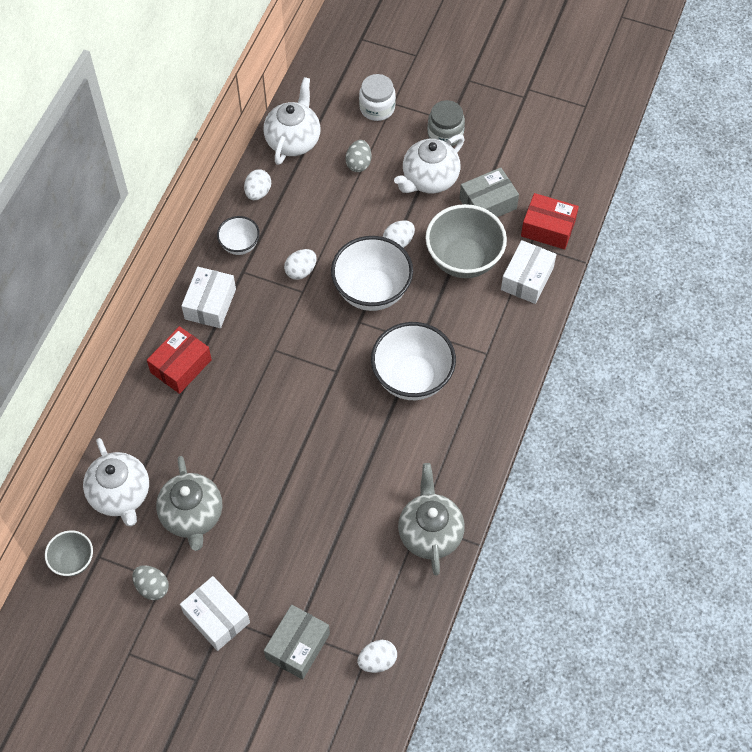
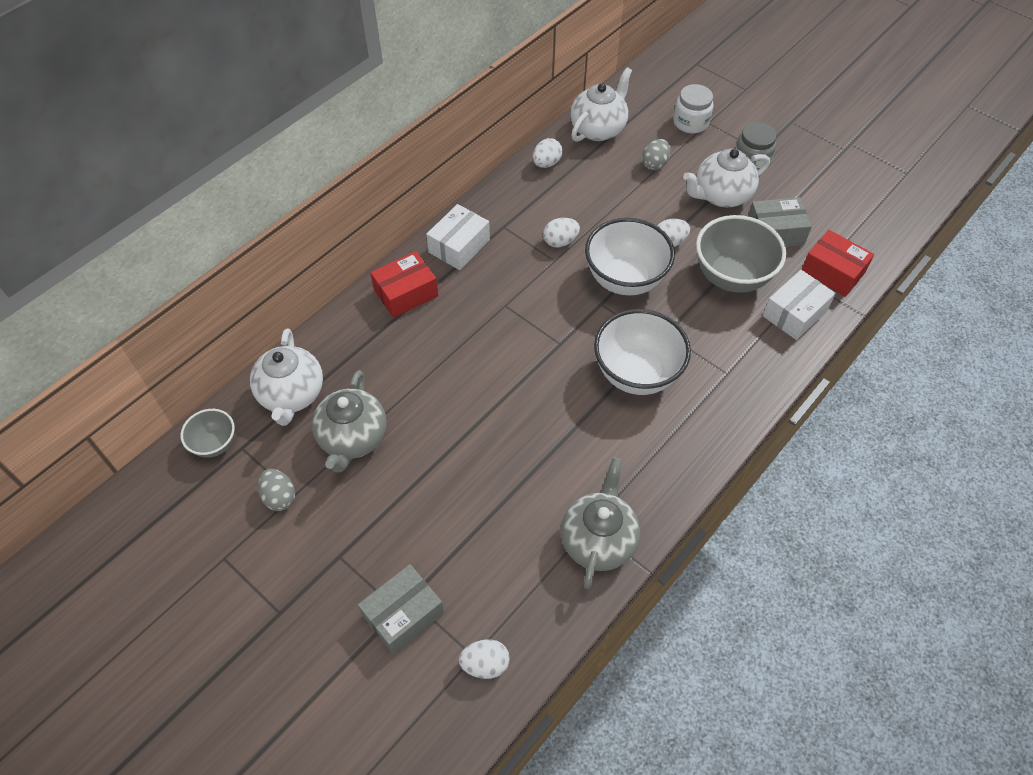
camera: 20 degrees right, 5 degrees down
(216, 618) = (330, 552): white box -> none
(240, 245) = (510, 203): white bowl -> none

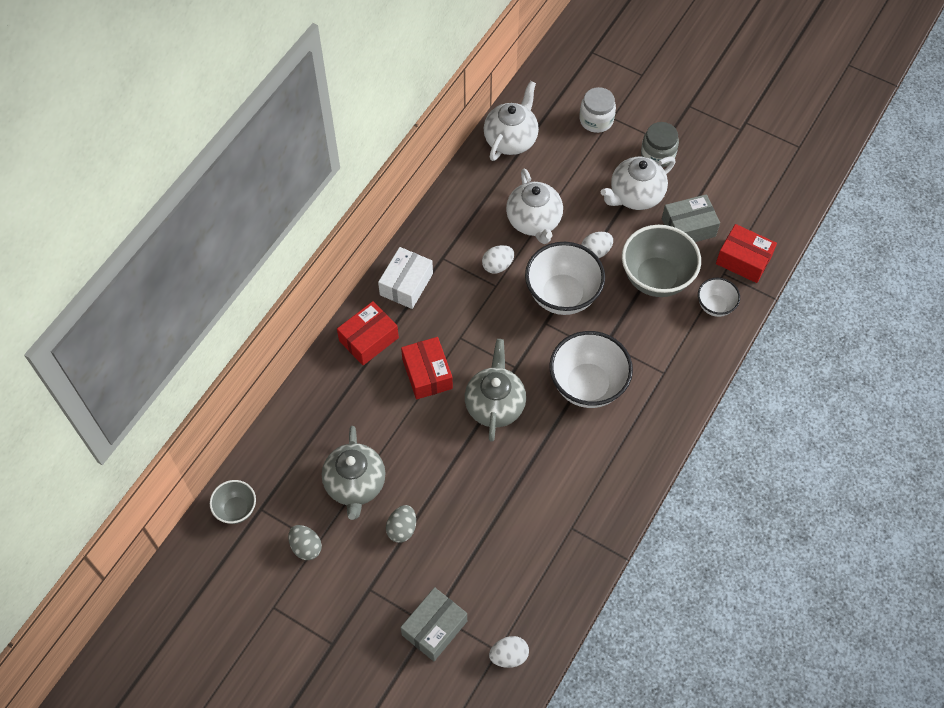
camera: 10 degrees left, 5 degrees up
(292, 395) = (291, 453): white teapot -> white teapot (534, 221)
(461, 336) = (427, 374): none -> red box
(546, 163) = (469, 184): white egg -> none
(598, 540) = (580, 539): grey teapot -> grey teapot (495, 405)
(654, 164) = (569, 171): grey egg -> grey egg (402, 529)
(794, 313) = (715, 306): white box -> white bowl

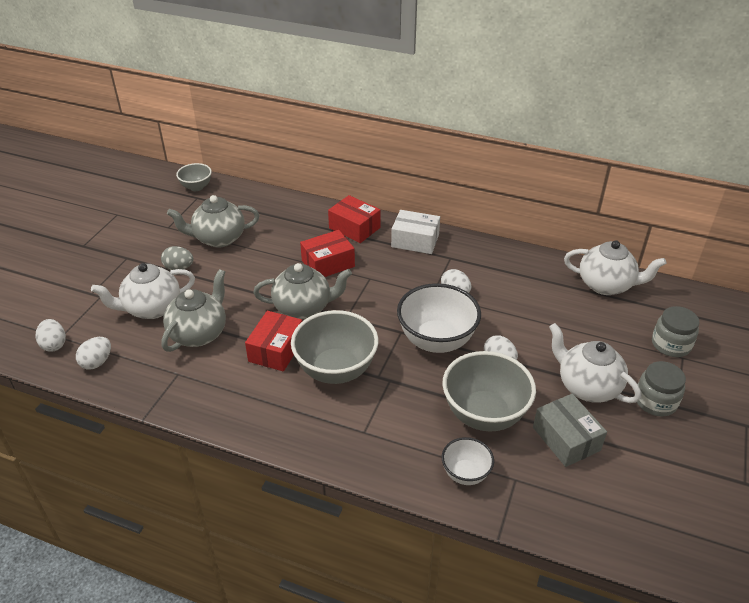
camera: 80 degrees right, 20 degrees down
(306, 547) = (165, 222): grey egg -> none
(434, 628) = (87, 297): grey box -> none
(516, 507) = (199, 333): none -> grey teapot
(534, 221) = (516, 311): white teapot -> white teapot (151, 308)
(543, 608) = (97, 362): none -> white egg
(587, 385) = (336, 370): white bowl -> grey bowl
(596, 120) = (670, 344): white jar -> grey jar
(743, 260) = (543, 499): red box -> red box (276, 350)

